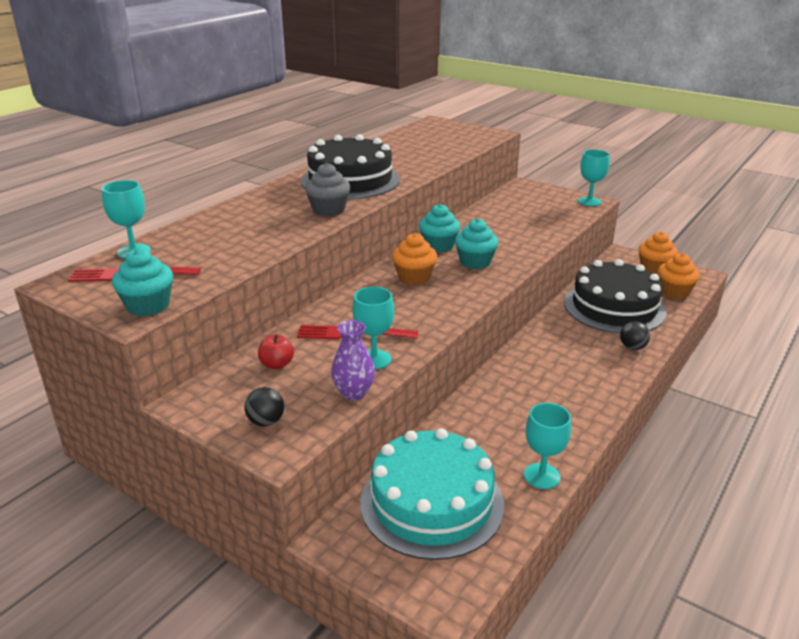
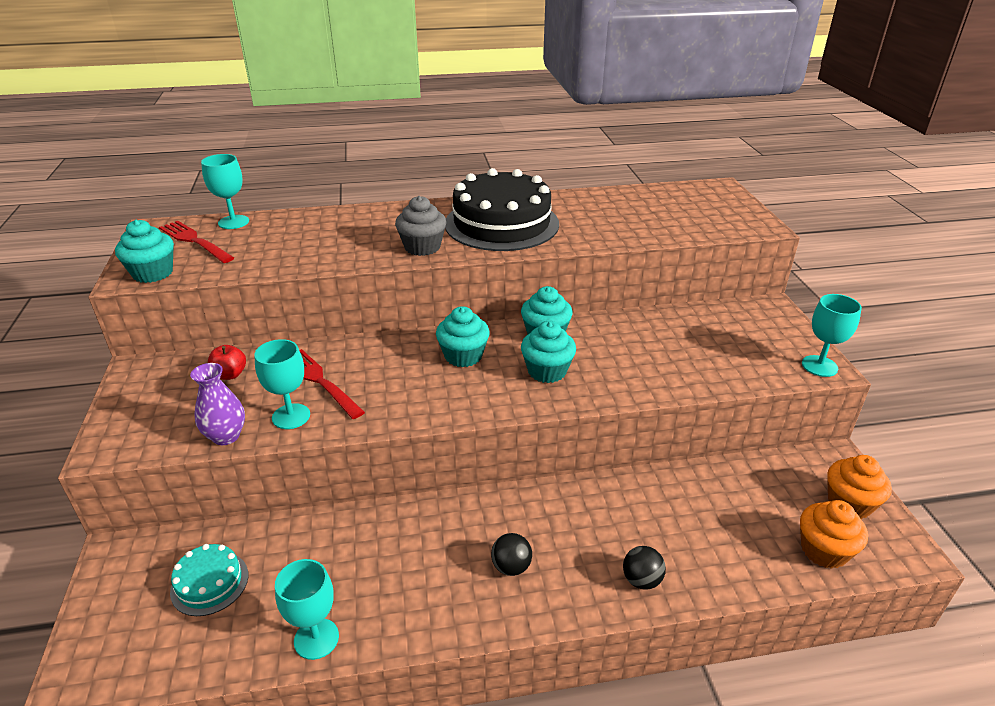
camera: 45 degrees right, 5 degrees up
(266, 422) = (141, 419): black ball -> black ball (511, 567)
(414, 277) = (463, 356): orange cupcake -> turquoise cupcake
(431, 502) = (209, 583): turquoise cake -> turquoise cake, size x0.47
(614, 307) = (705, 518): black cake -> none

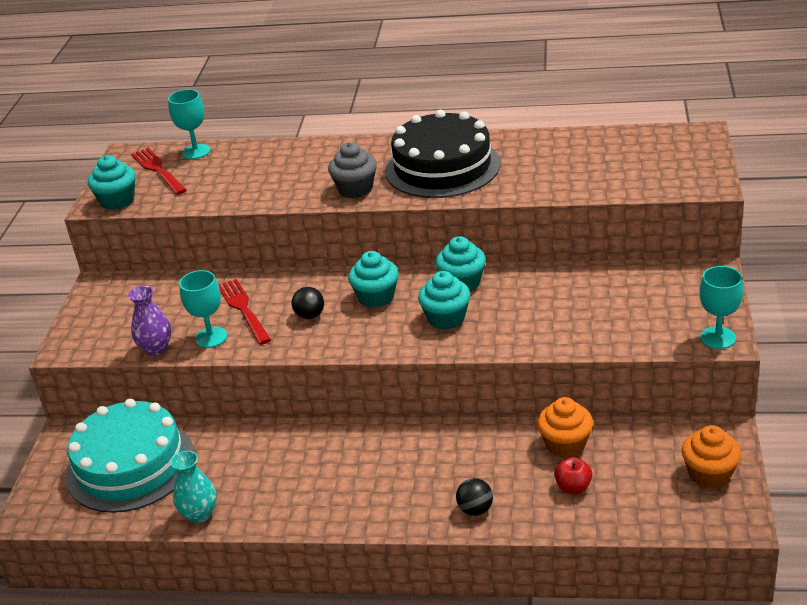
camera: 20 degrees right, 0 degrees up
(209, 583) = (130, 465): turquoise cake -> turquoise cake, size x2.11
(230, 374) = (171, 296): red apple -> red apple (573, 487)
(316, 639) = (199, 514): turquoise goblet -> turquoise vase
(511, 567) = (369, 485): black ball -> black ball (310, 316)
(824, 550) = (656, 509): orange cupcake -> orange cupcake (565, 444)

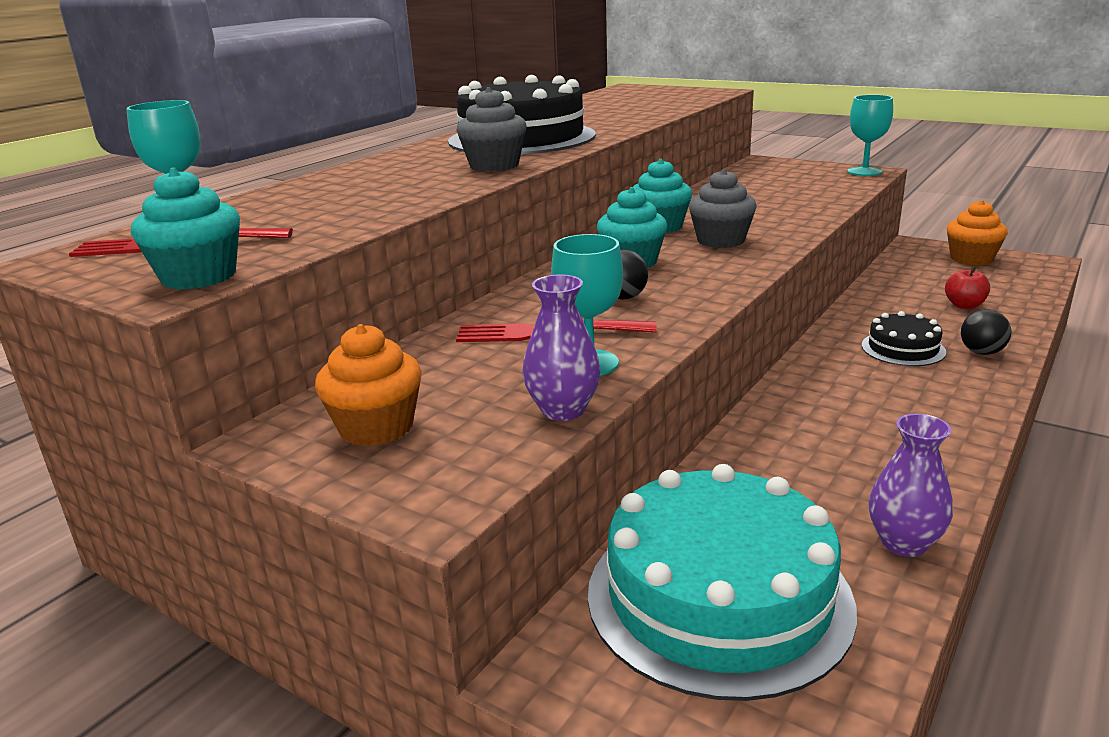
camera: 65 degrees left, 10 degrees down
(199, 514) = (903, 543): turquoise vase -> purple vase
(446, 318) = (720, 240): turquoise cupcake -> grey cupcake
(457, 469) = (903, 348): none -> black cake
(565, 444) = (892, 297): orange cupcake -> orange cupcake (376, 427)

